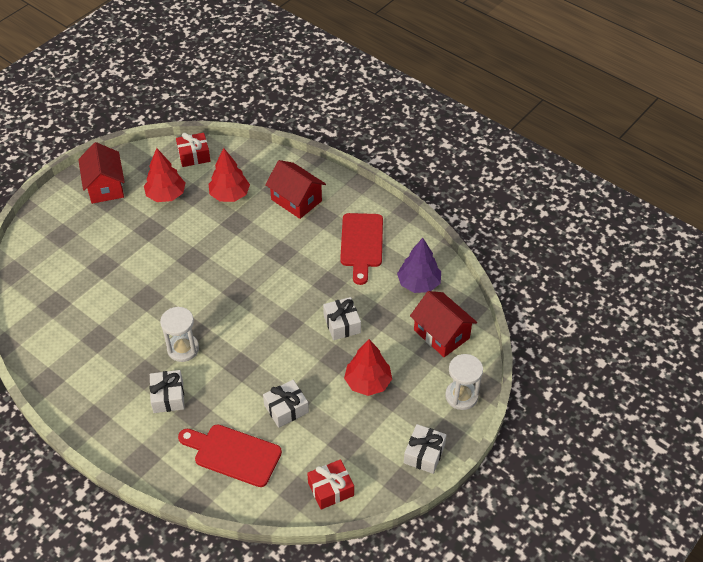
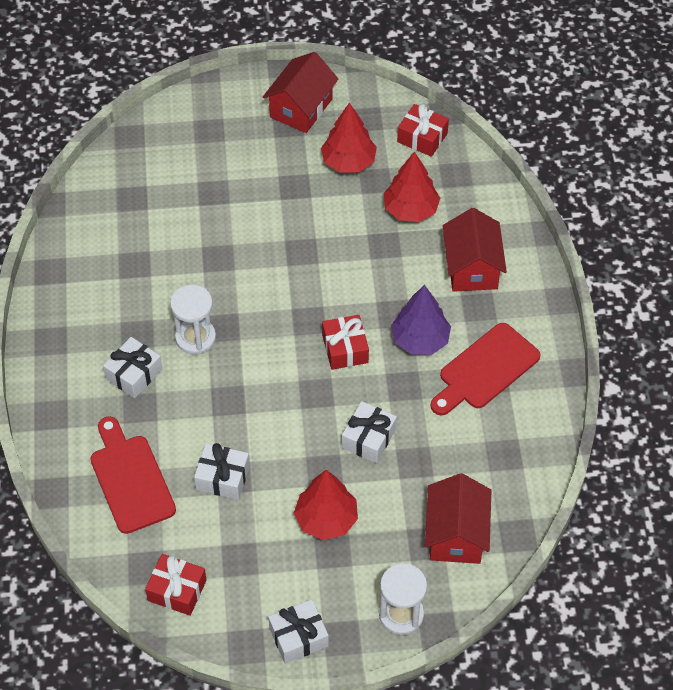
camera: 45 degrees right, 5 degrees up
(276, 289) = (345, 349): none -> red gift
(418, 283) = (495, 461): purple tree -> purple tree (420, 340)

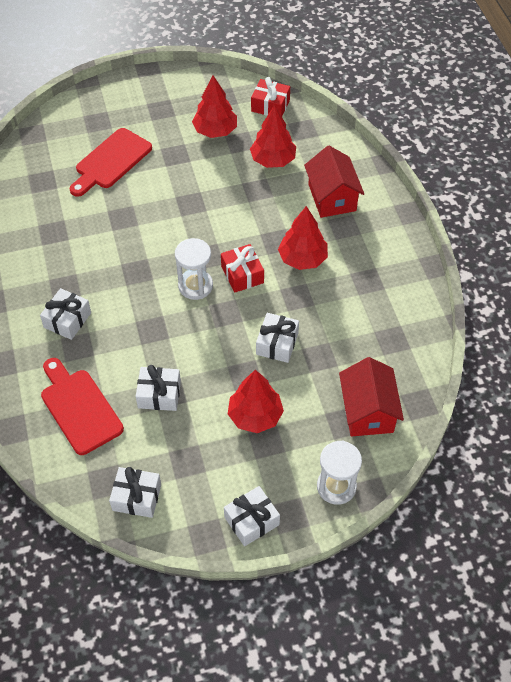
camera: 10 degrees left, 0 degrees up
(177, 590) = (137, 497): red gift -> white gift
(195, 338) = (115, 283): white hourglass -> white hourglass (195, 286)
(301, 108) = (169, 96): red house -> none
(420, 340) = (302, 259): purple tree -> red tree
(485, 369) = (361, 274): red cutting board -> red cutting board (111, 161)

